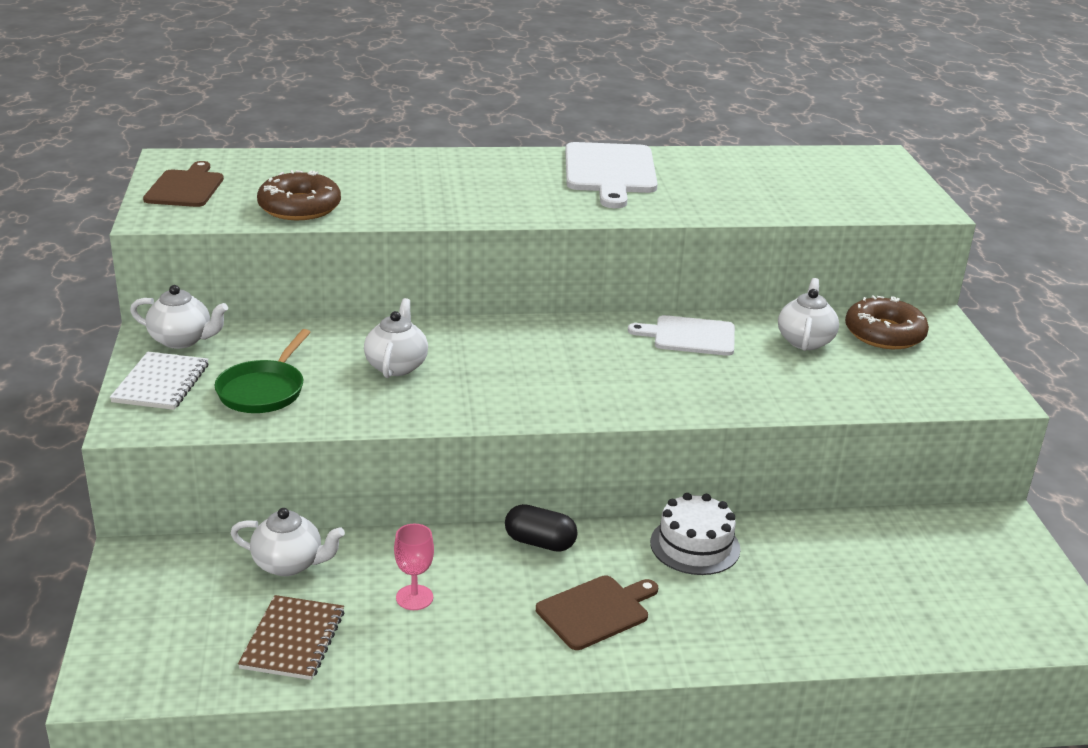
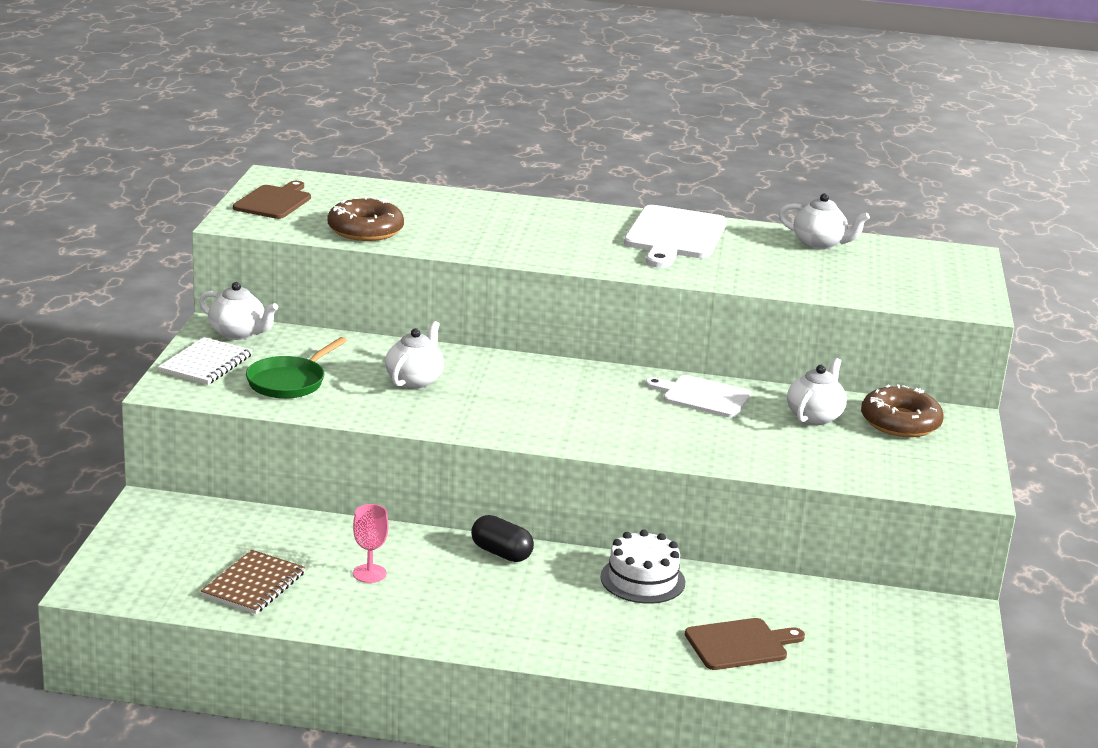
camera: 15 degrees right, 5 degrees down
(289, 564) = (275, 531): white teapot -> white teapot (819, 244)
(596, 611) = (523, 611): brown cutting board -> brown cutting board (740, 644)

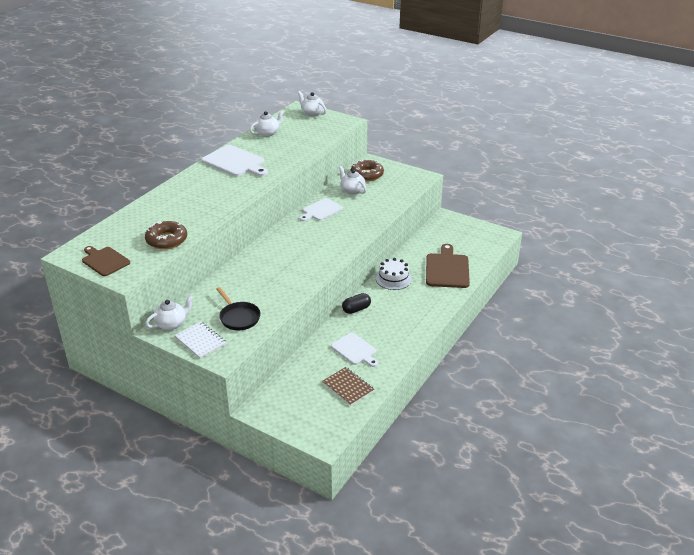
camera: 65 degrees left, 10 degrees up
(289, 382) = (238, 317): green pan -> black pan
(369, 573) = (355, 350): pink goblet -> white cutting board
(414, 380) = (260, 280): white teapot -> white teapot (312, 113)
(740, 644) = (447, 269): brown cutting board -> brown cutting board, size x1.54

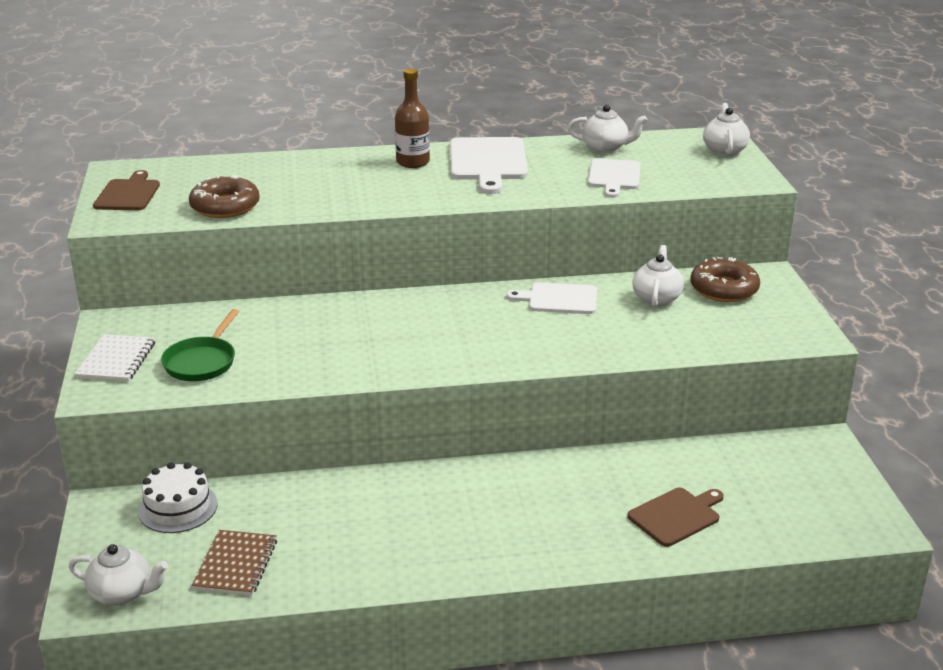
camera: 50 degrees right, 5 degrees down
(172, 324) = (132, 323): white teapot -> white teapot (123, 593)
(204, 178) = (413, 162): none -> brown bottle
(238, 317) = (202, 362): black pan -> green pan
(355, 350) = (334, 526): white cutting board -> white cutting board (614, 176)
(356, 309) = (437, 477): black capsule -> none
(393, 279) = (566, 473): white cake -> white cake (178, 507)
(447, 269) = (676, 515): brown cutting board -> brown cutting board, size x0.65

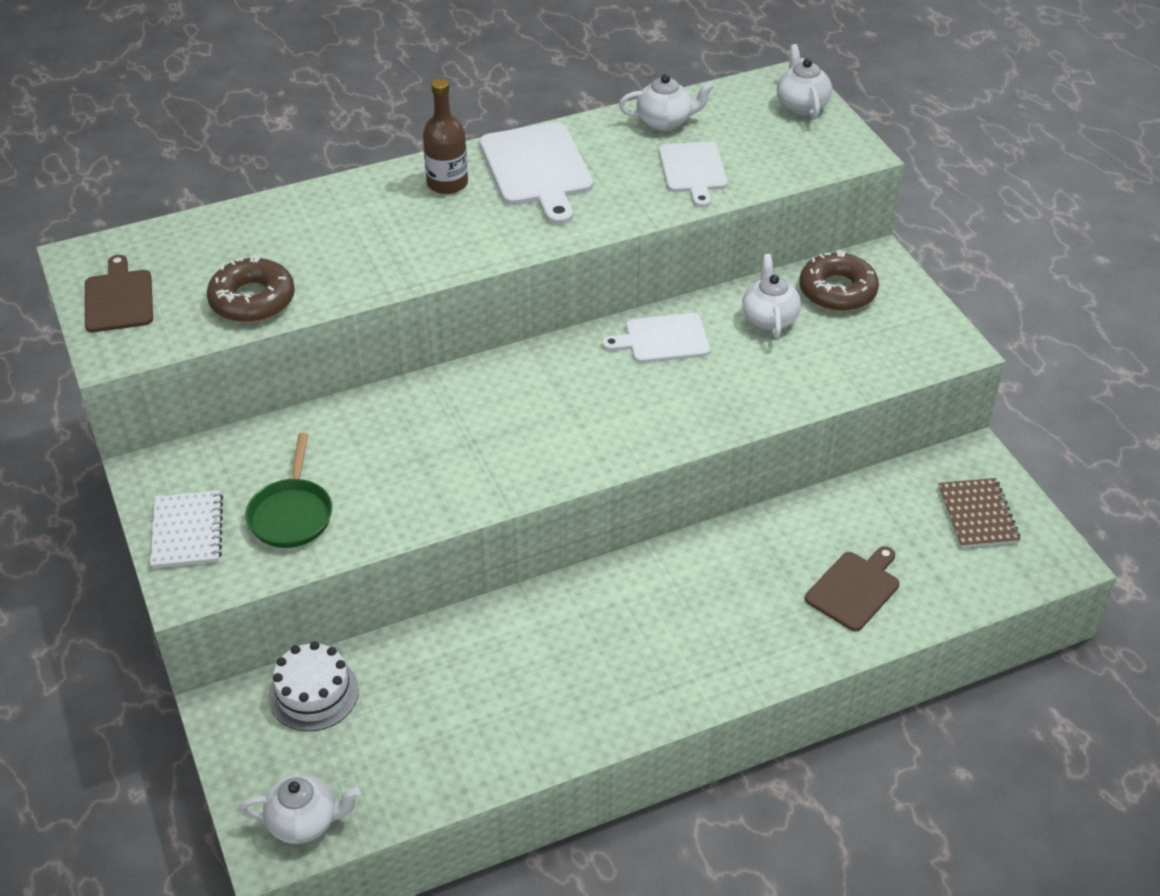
camera: 15 degrees left, 15 degrees up
(235, 564) = (413, 756): brown notebook -> brown notebook (977, 515)

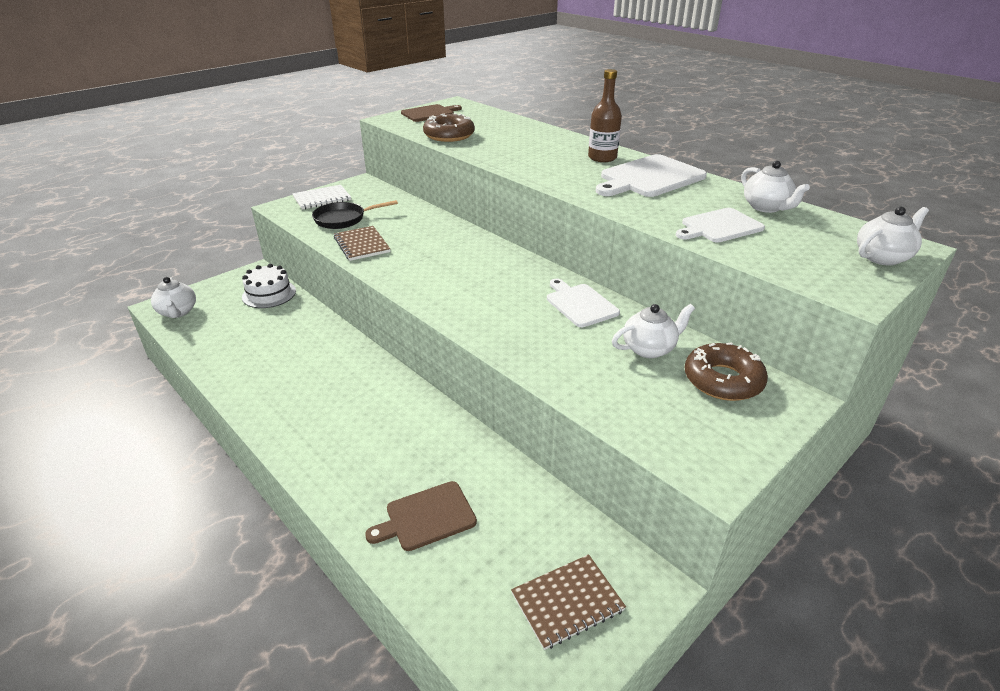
camera: 70 degrees right, 10 degrees down
(291, 514) = (343, 219): green pan -> black pan
(397, 504) = (362, 245): none -> brown notebook
(854, 588) = (426, 517): brown cutting board -> brown cutting board turned 135 degrees clockwise

